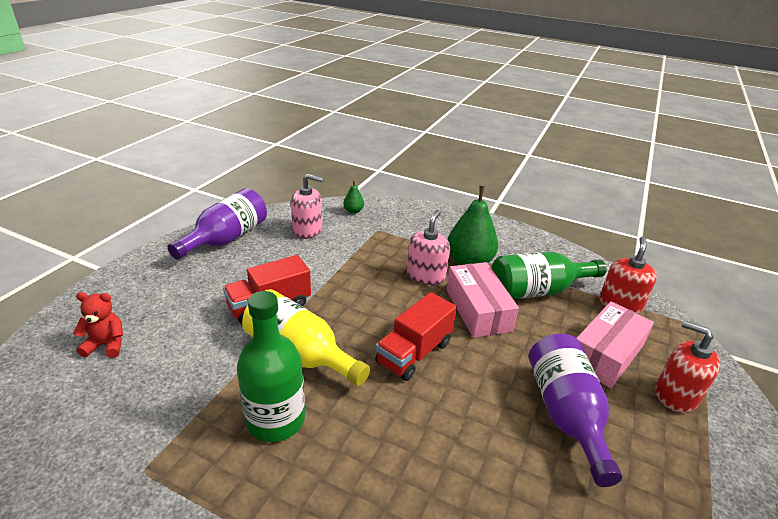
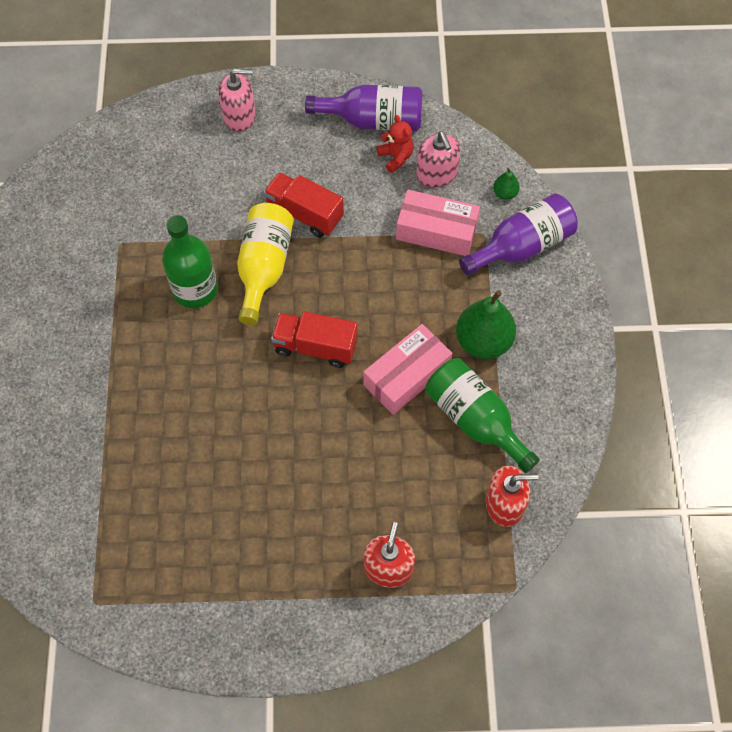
camera: 65 degrees right, 30 degrees up
(106, 345) = (197, 142): red teddy bear -> red teddy bear (396, 157)
(425, 276) = (431, 312): pink soap dispenser -> pink soap dispenser (239, 116)
(565, 413) = (312, 481): purple bottle -> purple bottle (522, 246)
(605, 354) = (410, 501): pink box -> pink box (436, 231)

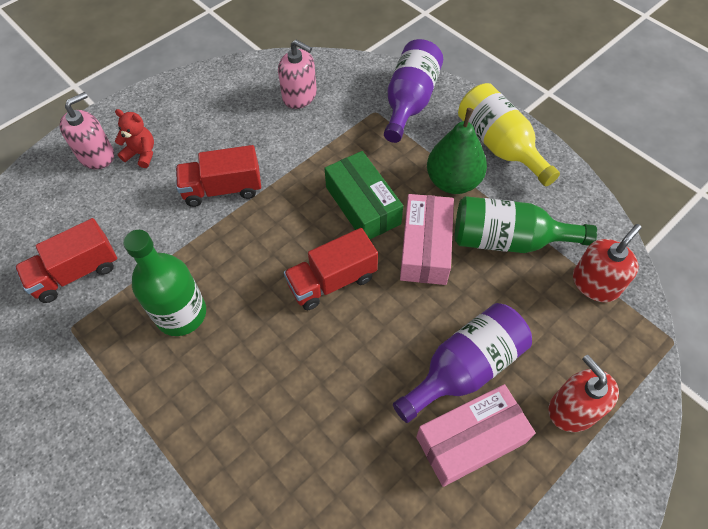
camera: 40 degrees left, 5 degrees down
(153, 205) = (76, 273): none -> red truck
(264, 267) = (227, 252): yellow bottle -> yellow bottle (499, 145)
(374, 120) = (215, 91): purple bottle -> purple bottle (465, 368)
(394, 306) = (363, 205): none -> green box
(396, 157) = (257, 104): red teddy bear -> red teddy bear (141, 154)
(436, 231) = (339, 132): pink box -> pink box (470, 440)
(505, 193) = (361, 77): green pear -> none

